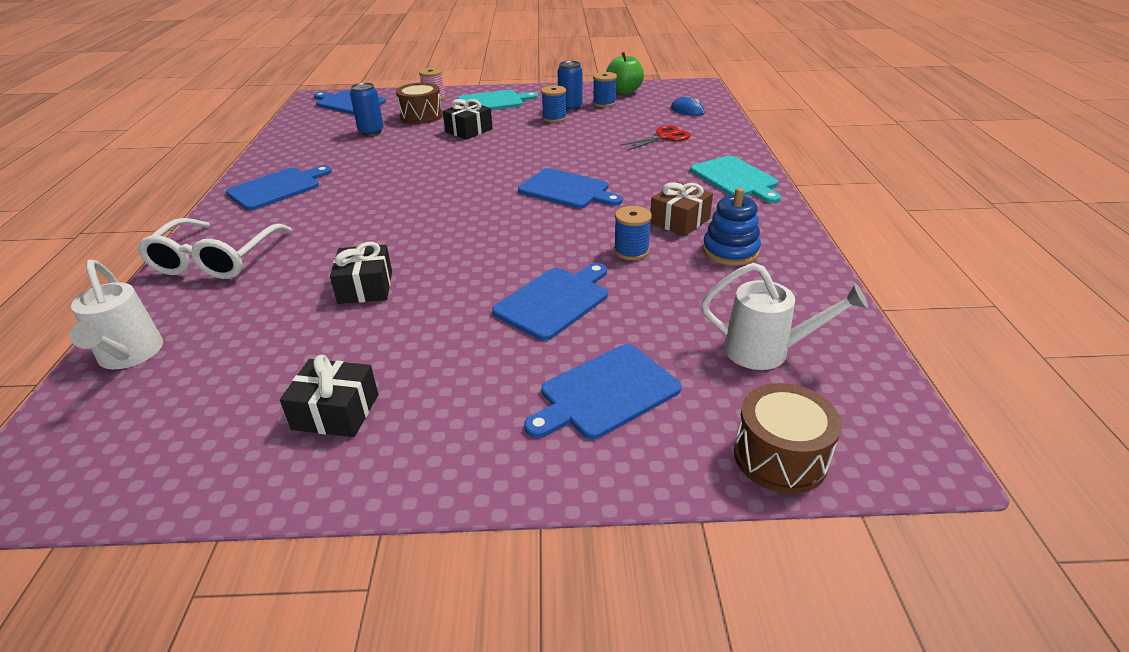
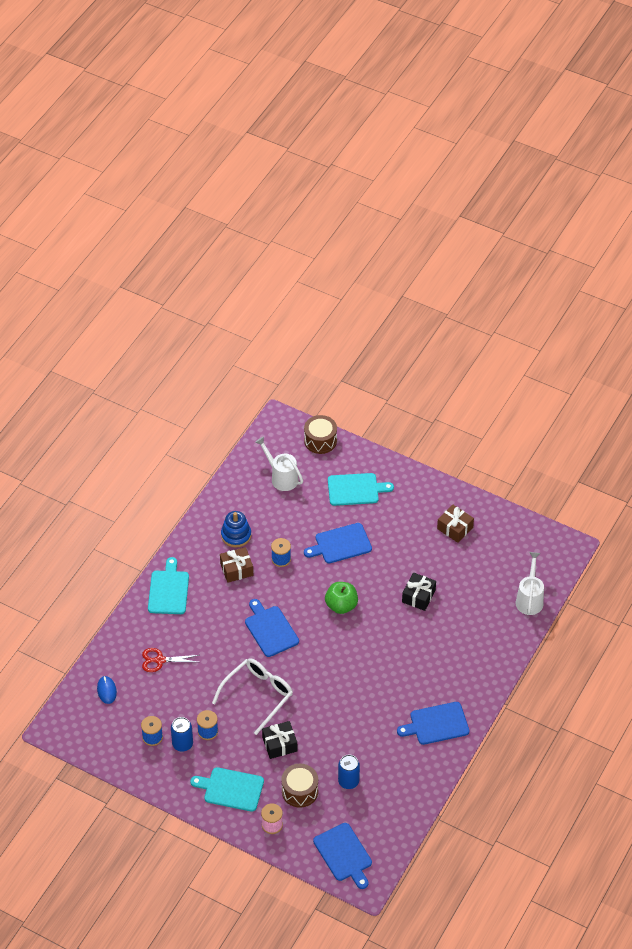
camera: 150 degrees left, 15 degrees up
(215, 260) = (485, 657): white glasses -> white glasses (258, 695)
(336, 412) = (455, 528): black gift -> brown gift
(605, 393) = (355, 489): blue cutting board -> turquoise cutting board
(624, 91) = (118, 752): green apple -> green apple (341, 605)

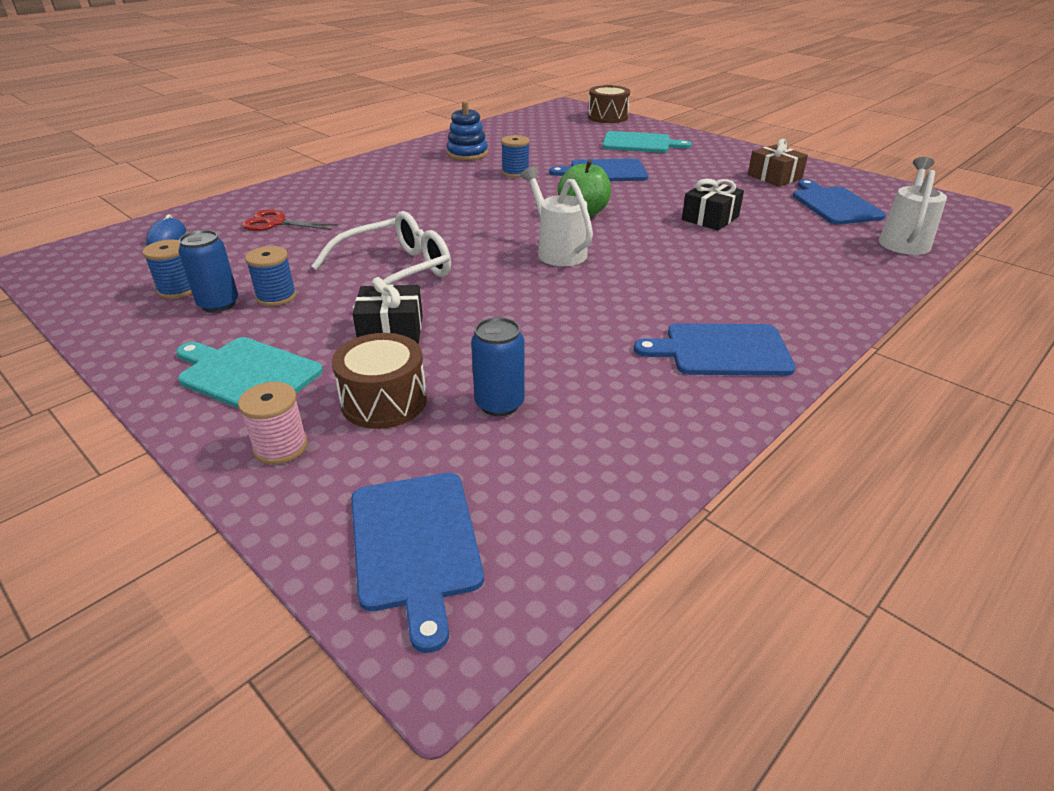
camera: 15 degrees right, 15 degrees down
(168, 590) = (346, 177): turquoise cutting board -> none
(236, 569) = (450, 173): brown gift -> none
(270, 629) = (462, 218): blue cutting board -> blue cutting board (834, 204)
(281, 477) = (549, 130): white watering can -> white watering can (558, 251)

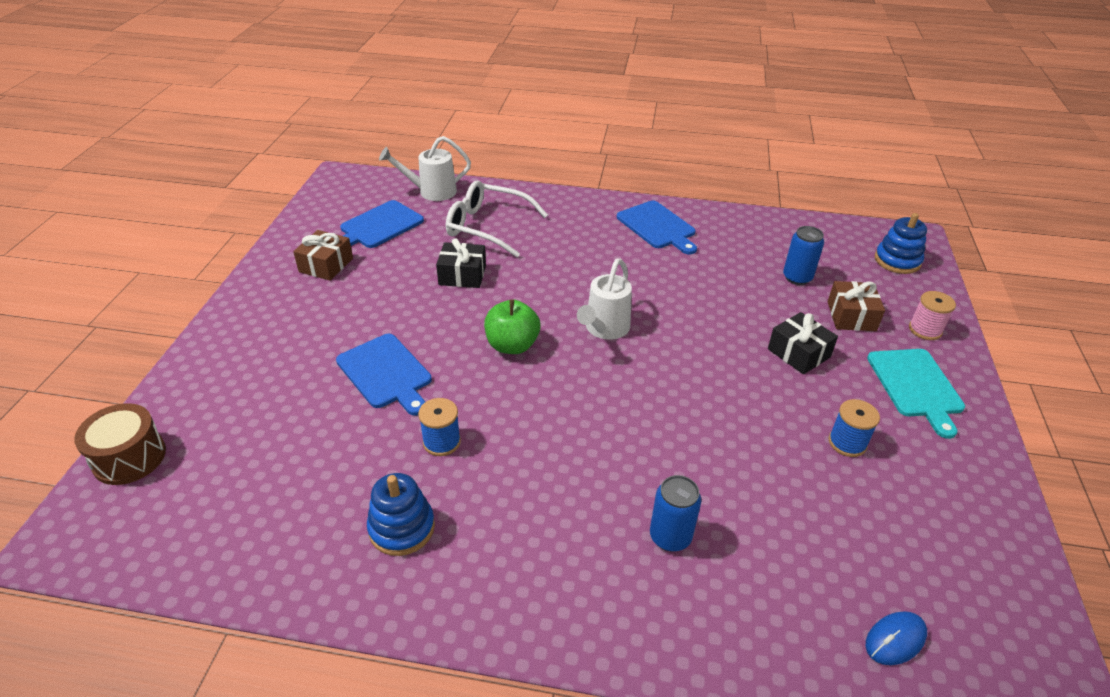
camera: 125 degrees left, 5 degrees up
(178, 289) = (923, 519): blue spool -> none
(218, 304) = (898, 469): blue can -> blue can (670, 537)
(276, 223) = (761, 563): red scissors -> none
(384, 401) = (851, 316): brown drum -> brown gift
(396, 272) = (734, 399): white glasses -> white glasses (487, 227)
(415, 544) = (897, 261): blue cutting board -> blue stacking toy
(640, 143) = (257, 381): turquoise cutting board -> none

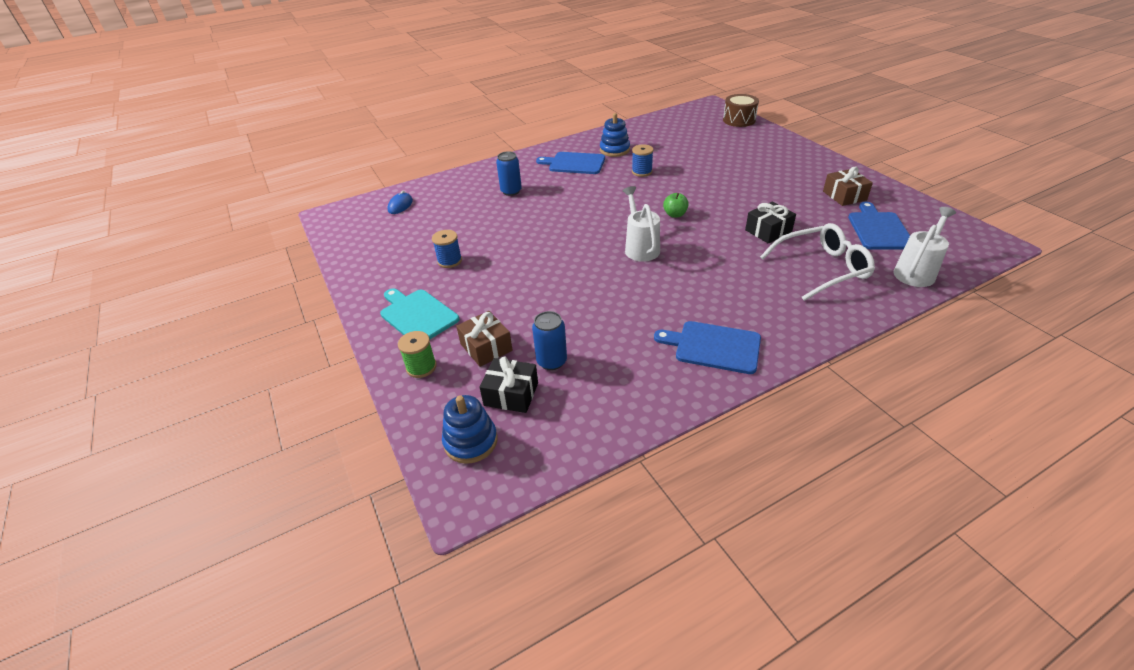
camera: 145 degrees right, 0 degrees up
(386, 373) = (709, 177): blue cutting board -> blue cutting board (574, 163)
(512, 345) = (675, 214): green apple -> green apple, size x0.64
(798, 353) = (508, 296): black gift -> black gift (511, 394)
(925, 330) = (421, 367): pink spool -> green spool

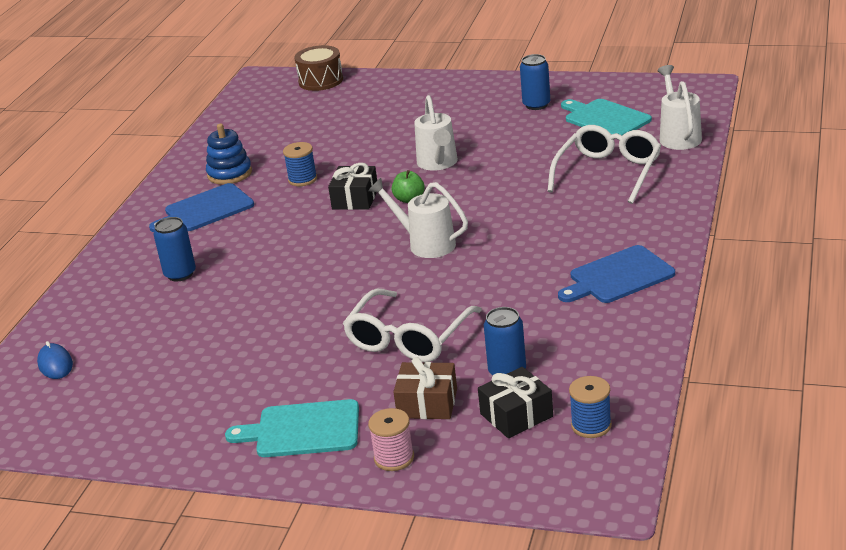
camera: 45 degrees left, 10 degrees down
(421, 367) = (394, 458): green spool -> pink spool
(449, 261) = (241, 370): blue spool -> blue spool (591, 425)
(470, 441) = (544, 465): blue stacking toy -> none
(541, 299) = (408, 338): none -> white glasses
(724, 202) = (438, 163): none -> white watering can
(768, 231) = (518, 167): black gift -> black gift (355, 199)
(844, 196) = (536, 105): brown gift -> blue can
(878, 229) = (605, 118): blue cutting board -> turquoise cutting board

